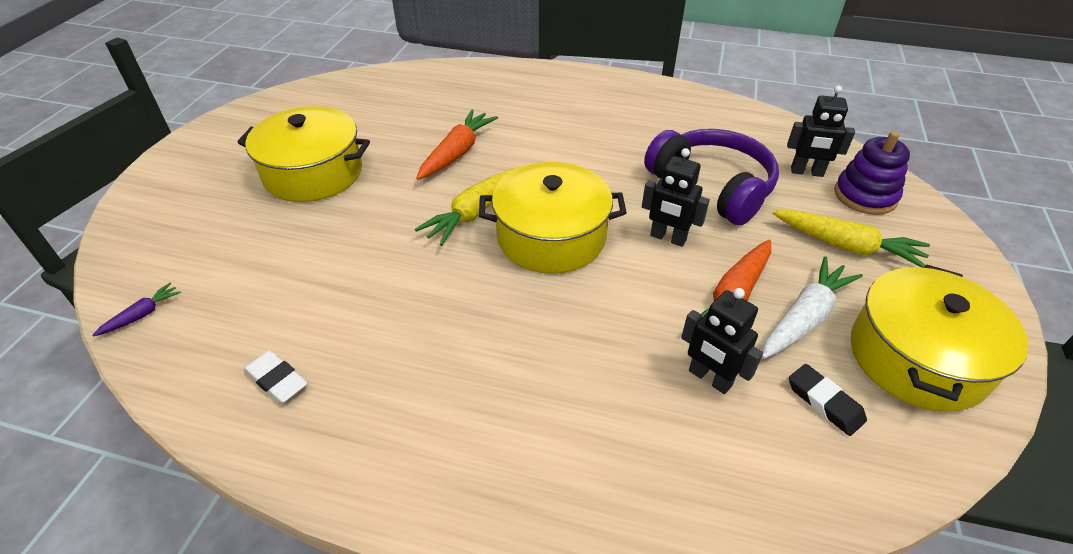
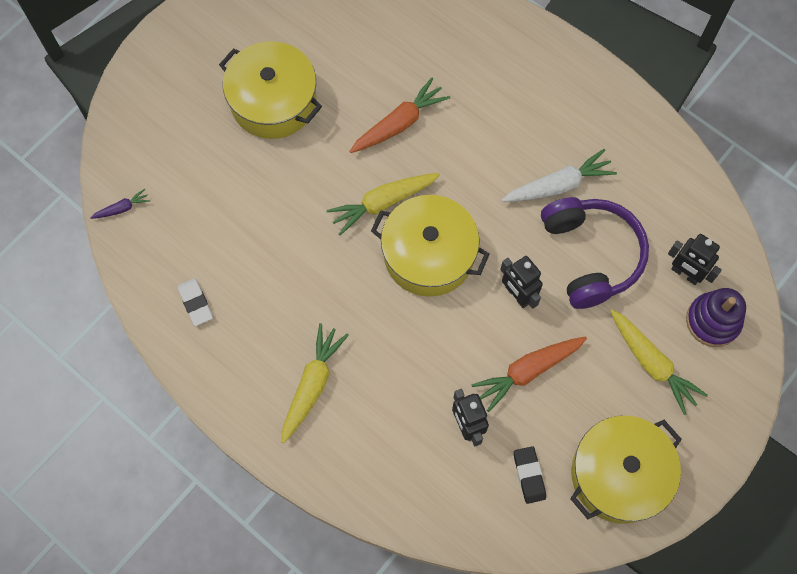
camera: 25 degrees right, 25 degrees up
(484, 412) = (312, 384): none -> yellow carrot
(804, 317) = (567, 409): white carrot -> white carrot (558, 185)

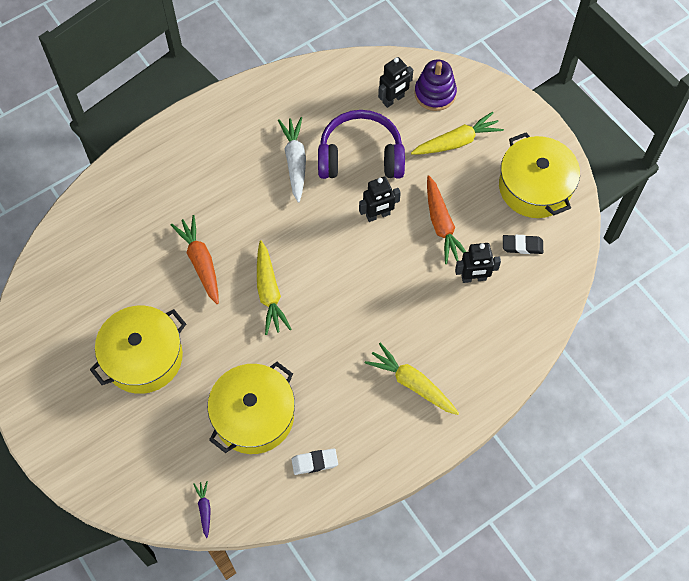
camera: 75 degrees left, 5 degrees down
(428, 255) = (325, 269): yellow pot -> yellow pot (254, 416)

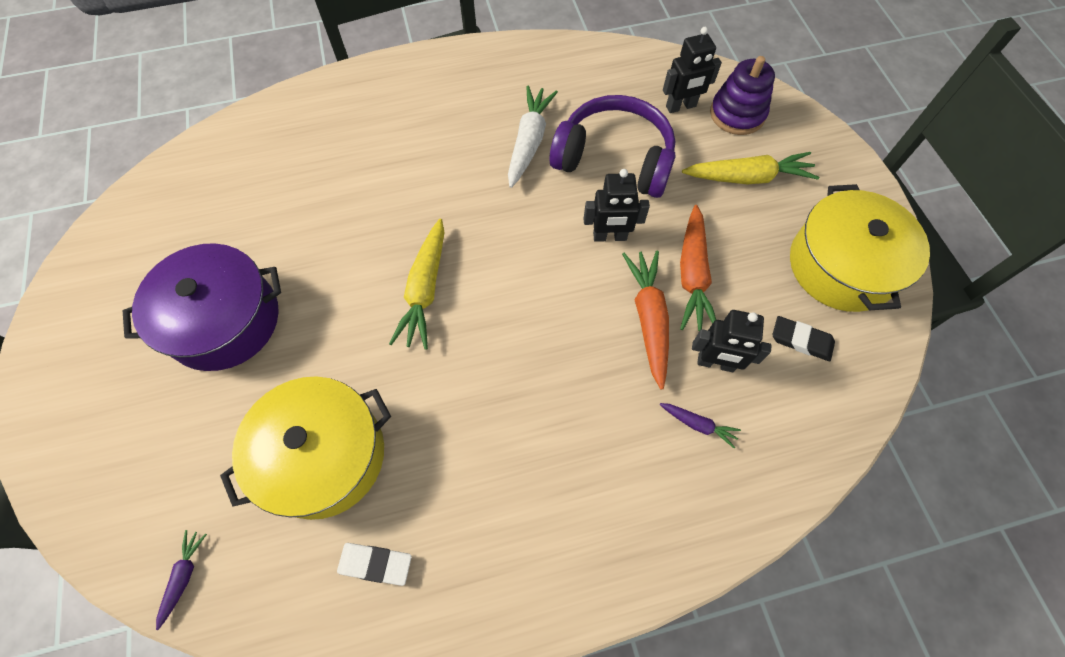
camera: 20 degrees right, 0 degrees up
(143, 357) = (224, 320): yellow pot -> purple pot
(200, 262) = (357, 224): orange carrot -> orange carrot (648, 319)
(412, 383) = (570, 491): yellow carrot -> none
(475, 319) = (698, 425): none -> purple carrot

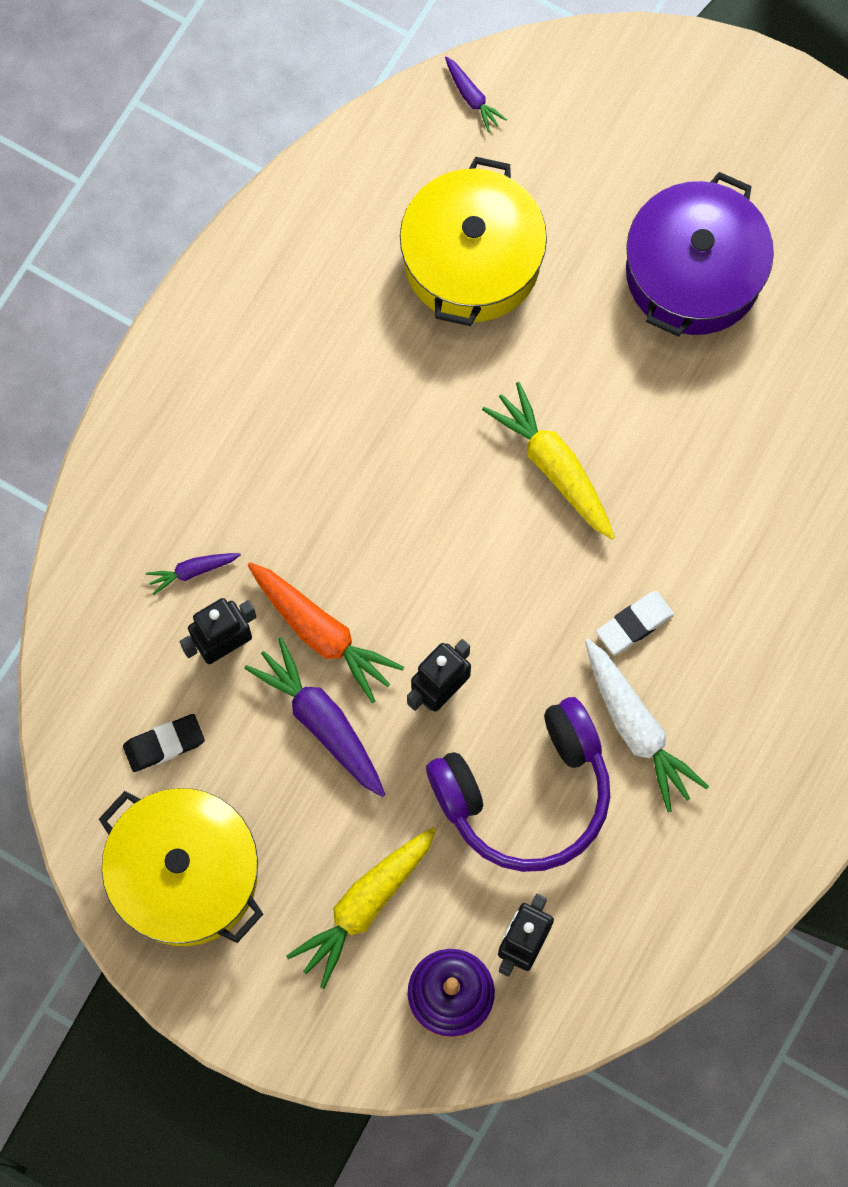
camera: 135 degrees right, 10 degrees up
(375, 564) = (344, 232): white eraser -> white eraser (634, 624)
(692, 275) = (321, 721): orange carrot -> purple carrot

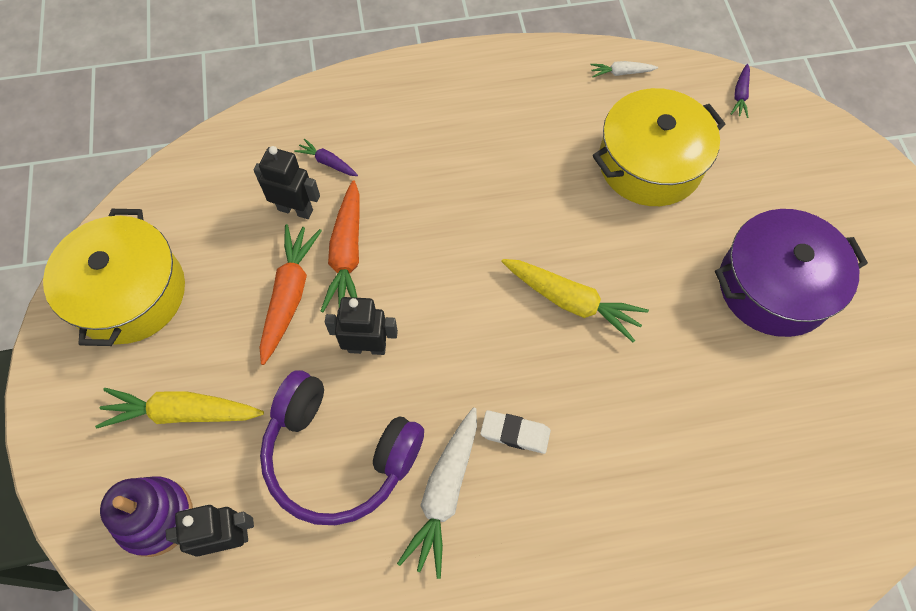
camera: 50 degrees right, 10 degrees down
(164, 744) = (207, 223): black eraser -> none
(321, 721) = (289, 295): purple carrot -> orange carrot
(341, 186) = (621, 73): none -> white carrot
(553, 466) = (571, 302): yellow carrot -> yellow carrot turned 105 degrees clockwise

